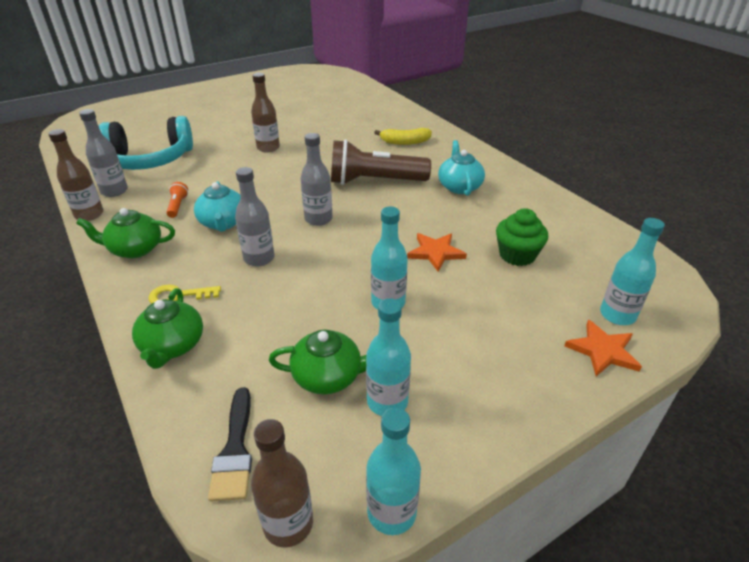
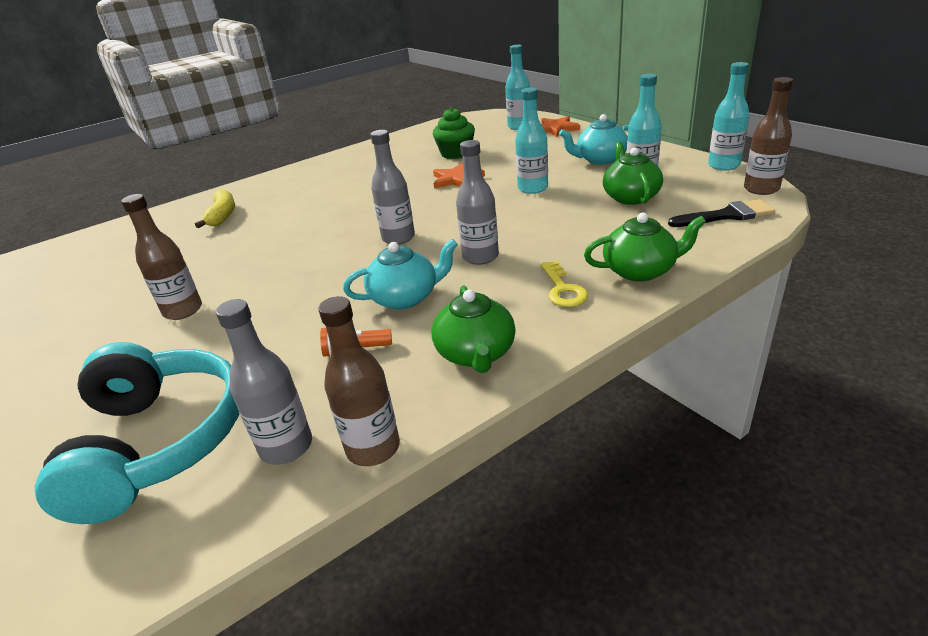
camera: 90 degrees left, 5 degrees down
(374, 181) = (318, 220): brown flashlight -> none
(459, 186) = (340, 180): turquoise teapot -> turquoise teapot (600, 159)

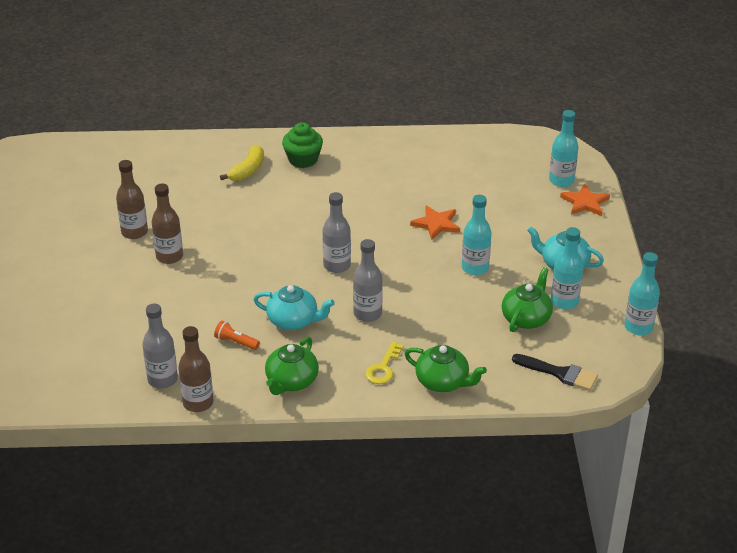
camera: 30 degrees right, 5 degrees up
(159, 442) = (111, 343): turquoise headphones -> none
(456, 153) = (471, 189): green cupcake -> green cupcake (303, 159)
(761, 189) = (622, 365): brown bottle -> brown bottle (134, 232)

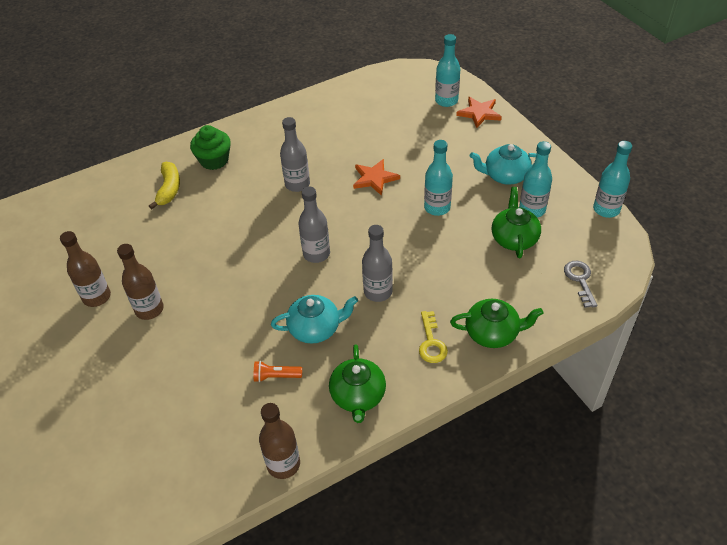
camera: 25 degrees left, 10 degrees up
(162, 380) = (230, 454): grey bottle -> grey bottle (297, 184)
(559, 373) = (580, 280): black brush -> grey key

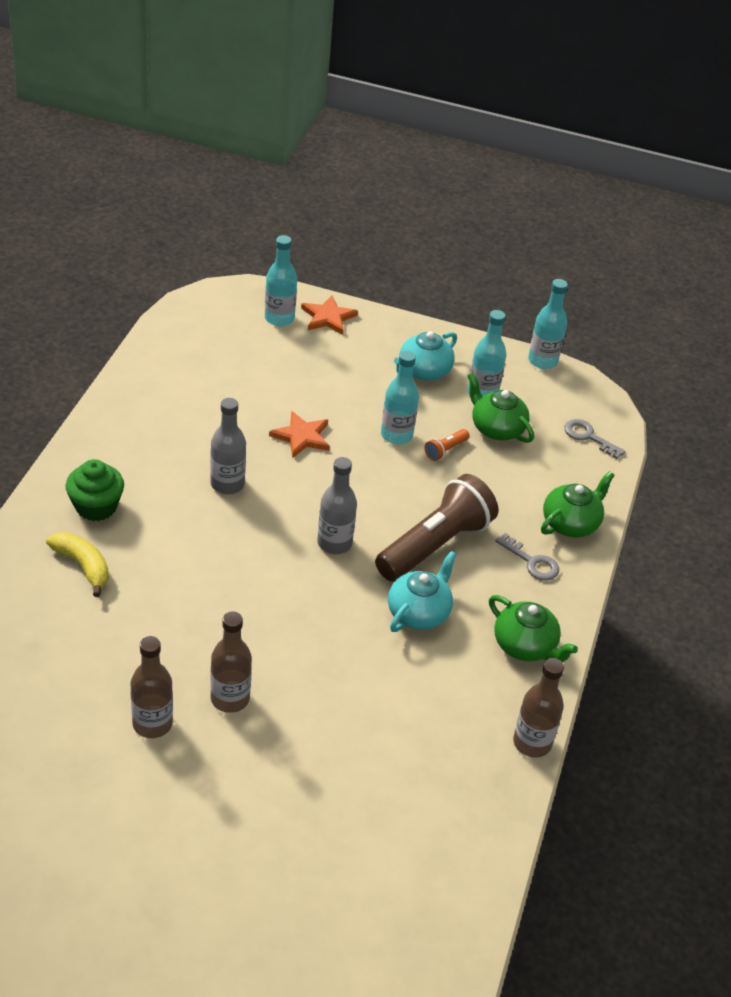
camera: 50 degrees left, 5 degrees down
(276, 376) = (435, 677): orange flashlight -> orange flashlight (445, 450)
(378, 292) = (435, 545): grey bottle -> brown flashlight
(431, 342) = (531, 562): yellow key -> grey key

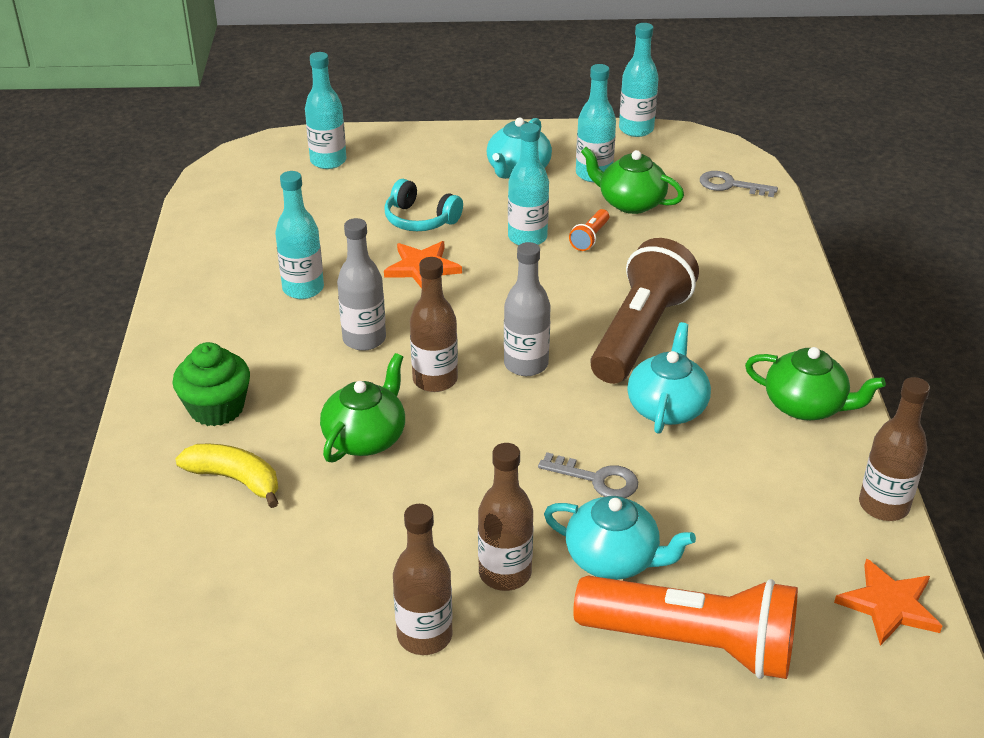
camera: 15 degrees left, 5 degrees down
(204, 427) = (303, 289): none -> turquoise bottle
(261, 534) = (435, 380): none -> brown bottle
(311, 714) = (613, 559): none -> turquoise teapot
(322, 393) = (420, 219): none -> turquoise headphones
(328, 317) = (382, 147): orange star -> orange star (889, 605)
(329, 793) = (692, 644): none -> orange flashlight
(531, 562) = (754, 319): grey key -> grey key (597, 479)
(571, 523) = (769, 270): green teapot -> green teapot (366, 438)

